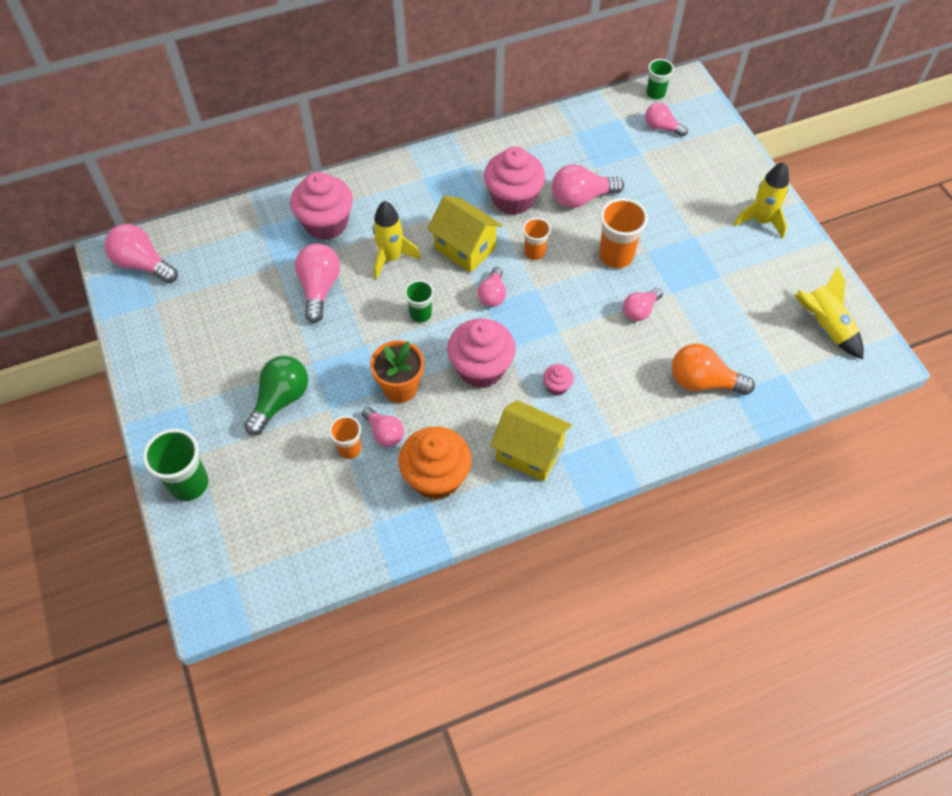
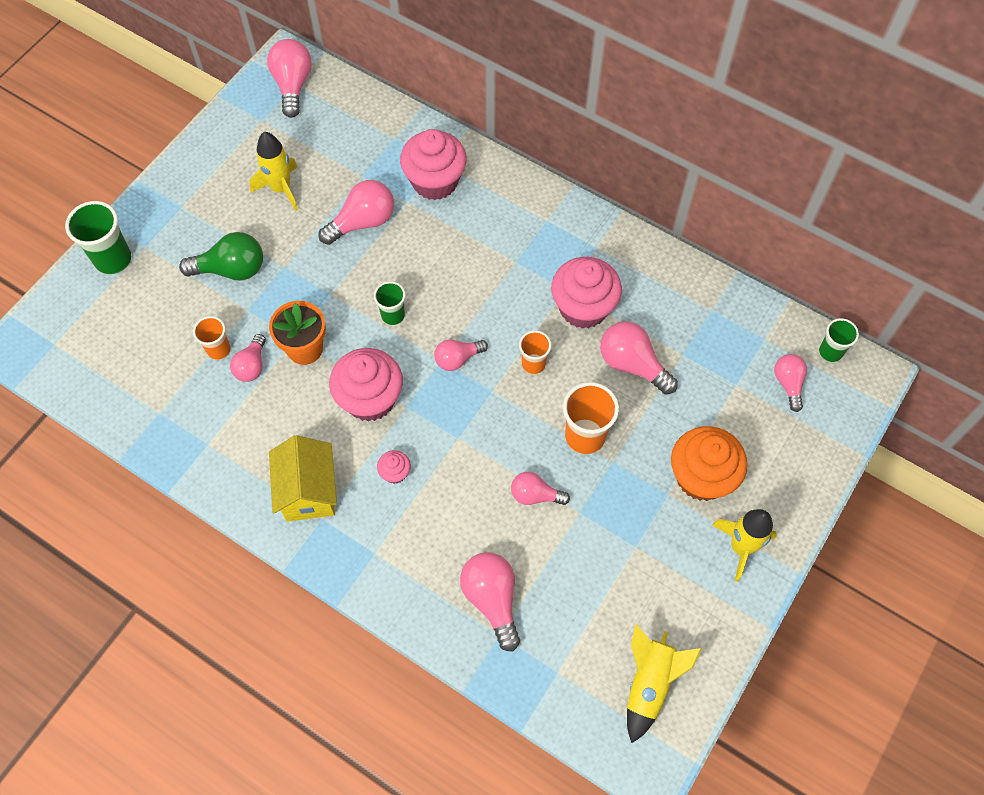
camera: 55 degrees right, 5 degrees up
(391, 258) = (436, 254): yellow rocket -> yellow rocket (281, 189)
(436, 477) = (234, 432): orange cupcake -> orange cupcake (701, 477)
(465, 248) = (493, 304): yellow house -> none
(703, 382) = (492, 599): orange light bulb -> pink light bulb

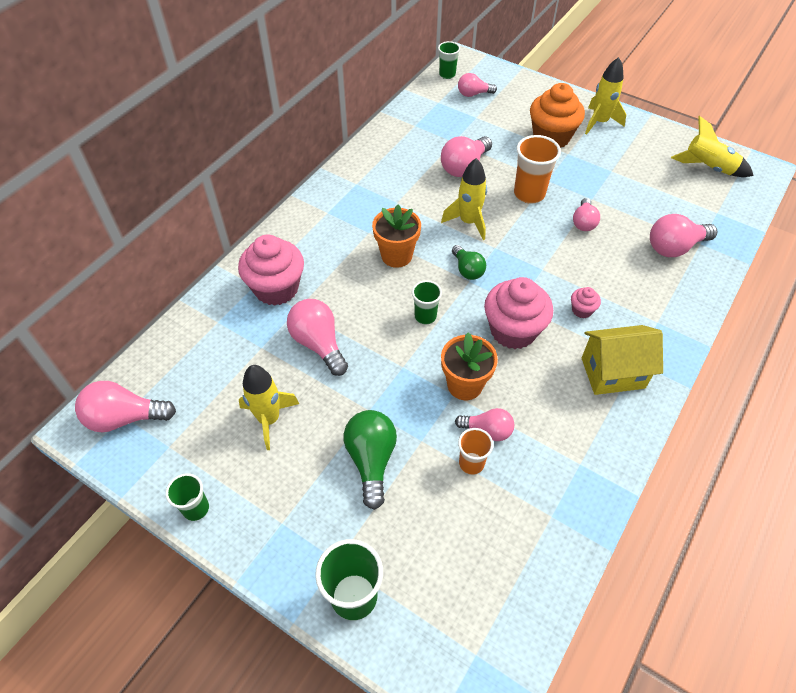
camera: 90 degrees left, 10 degrees down
(202, 146) = (196, 508): none -> green cup
(457, 359) = (467, 270): pink light bulb -> green light bulb
(479, 289) = (396, 256): none -> orange flower pot
(533, 364) = (468, 222): orange cup -> yellow rocket
(583, 308) = (414, 192): pink cupcake -> none

